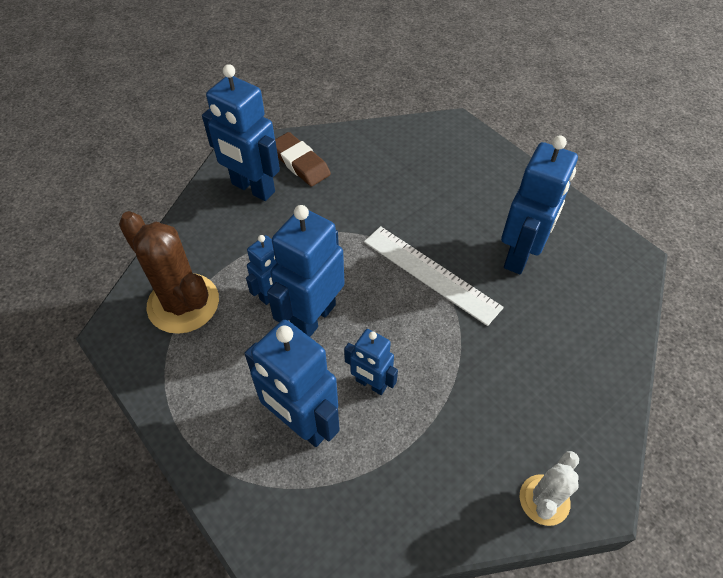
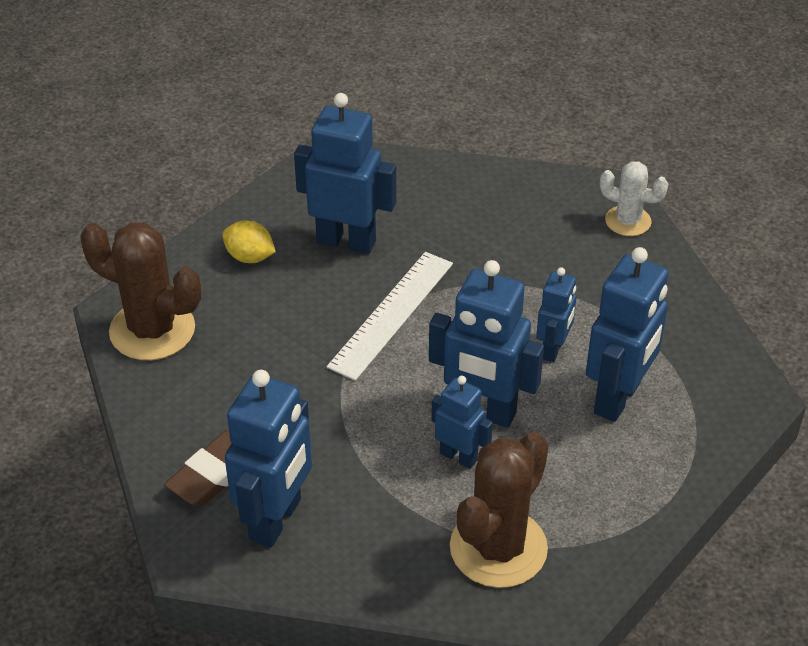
camera: 100 degrees left, 10 degrees down
(433, 140) = (152, 330): none -> brown cactus
(504, 194) = (250, 257): none -> yellow lemon

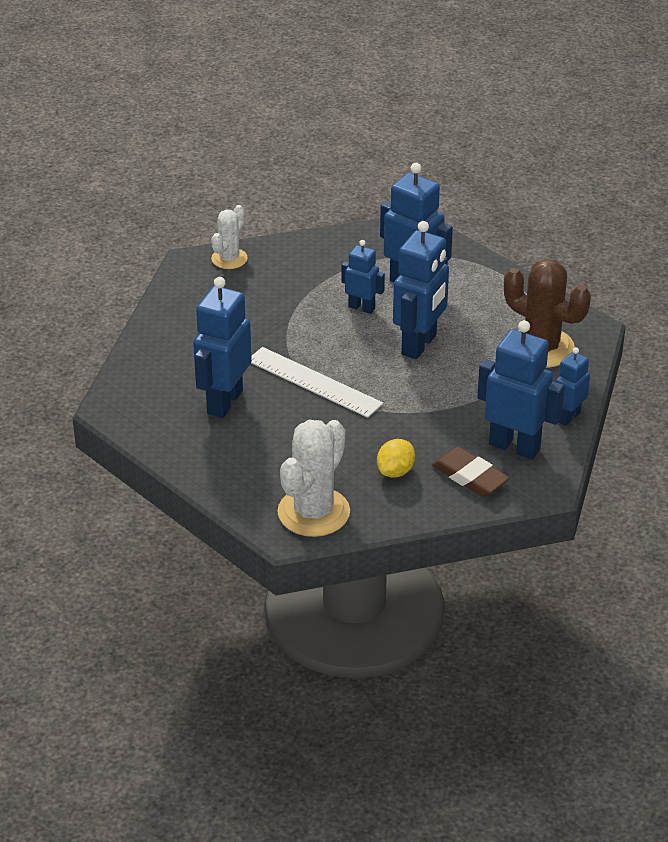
camera: 85 degrees left, 5 degrees down
(152, 330) = (313, 512): brown cactus -> white cactus
(250, 257) = (233, 456): yellow lemon -> yellow lemon (395, 471)
(458, 456) = (461, 359): blue robot -> blue robot (568, 417)

